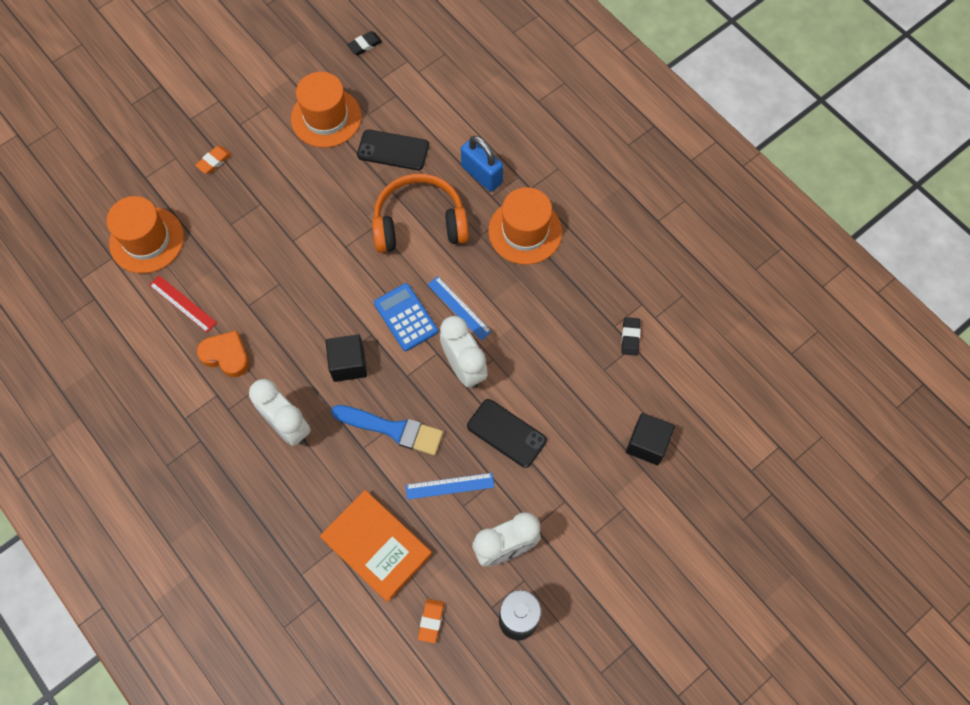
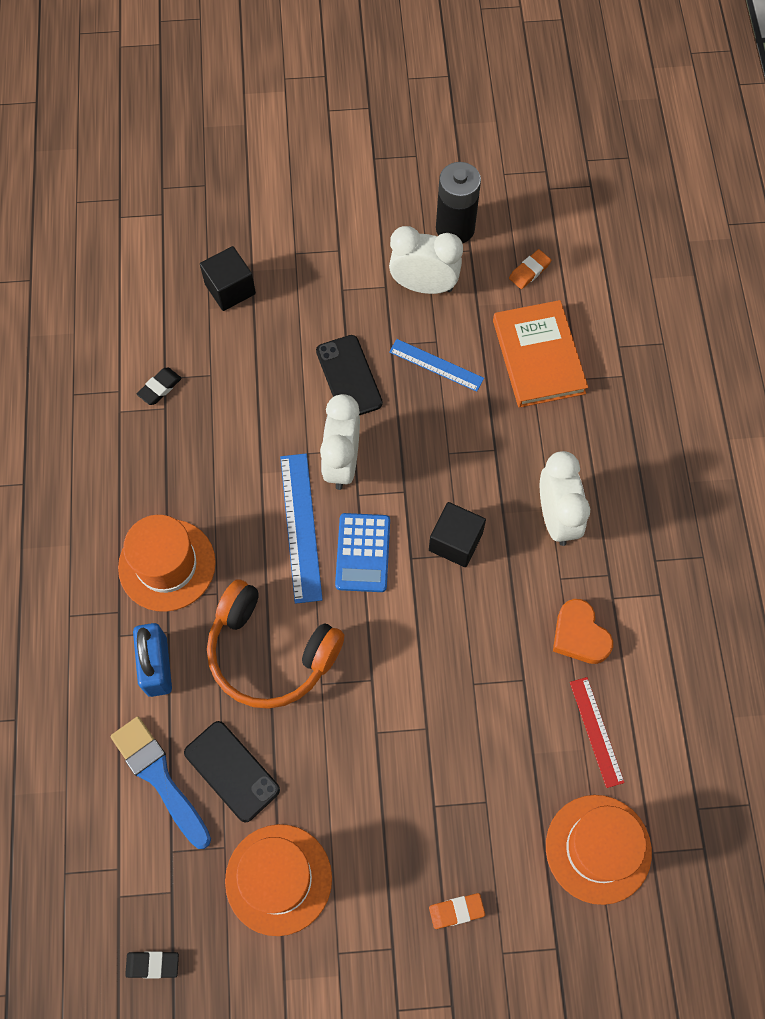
camera: 145 degrees left, 0 degrees up
(393, 429) = (454, 448): blue brush -> blue brush (159, 778)
(459, 308) = (301, 527): blue ruler -> blue ruler, size x1.53

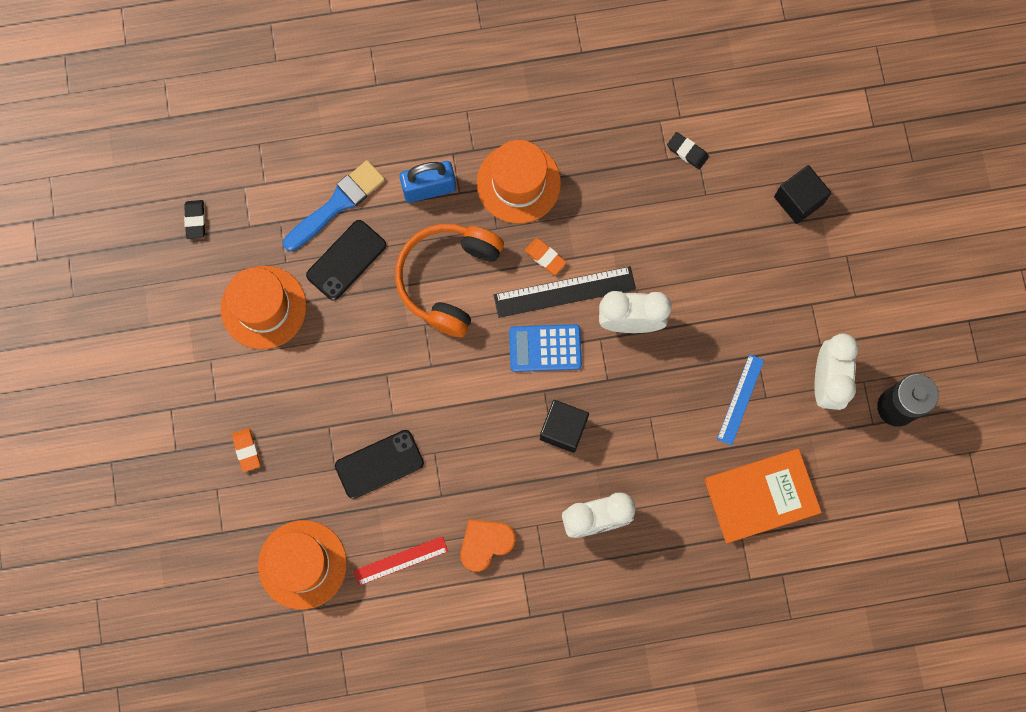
camera: 85 degrees right, 10 degrees up
(301, 527) = (564, 292): blue ruler -> black ruler
(349, 377) = (718, 319): black phone -> black phone (379, 464)
(529, 271) = (856, 483): orange eraser -> orange eraser (545, 257)

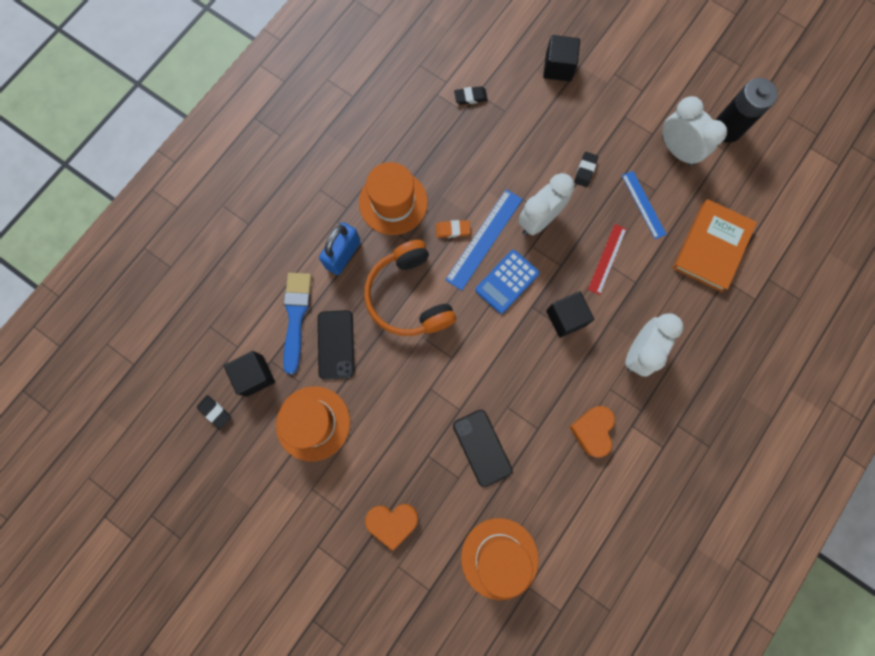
camera: 45 degrees left, 0 degrees up
(247, 450) = (392, 522): orange eraser -> orange heart
(255, 221) = (255, 376): none -> black cube
(379, 464) = (482, 447): black phone -> black phone turned 45 degrees counterclockwise
(400, 560) = (555, 493): red ruler -> red ruler (607, 259)
(564, 292) = (484, 239): black ruler -> blue ruler
(720, 318) = (585, 170): none -> black eraser

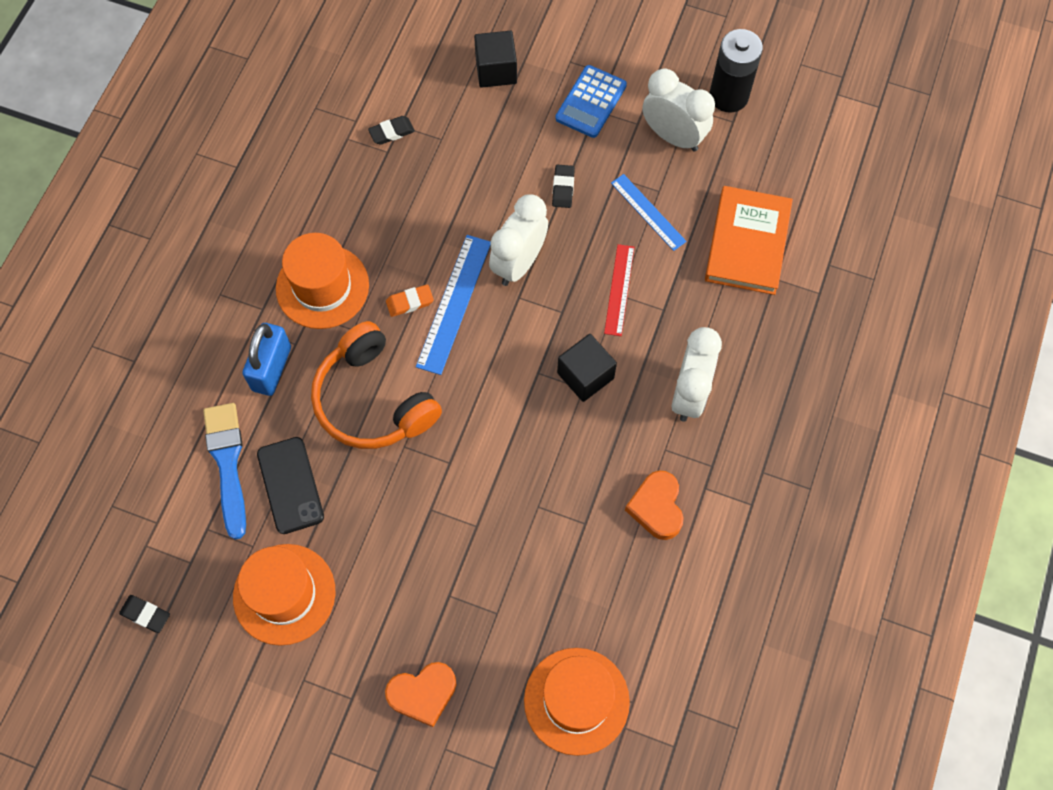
camera: 15 degrees left, 10 degrees down
(255, 376) = (189, 553): black cube -> none
(482, 447) = (518, 566): black phone -> none
(507, 282) = (497, 349): blue calculator -> blue calculator (591, 102)

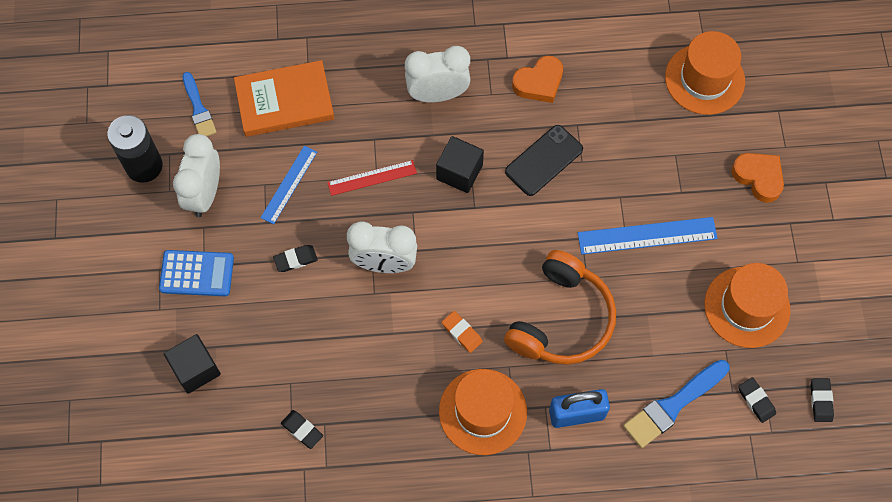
camera: 115 degrees left, 0 degrees up
(184, 547) = (756, 401): none -> black eraser
(290, 485) = (664, 347): black phone -> black phone (544, 160)
(454, 303) = (446, 297): blue ruler -> blue ruler (647, 235)
(773, 163) = (199, 109): none -> blue brush

